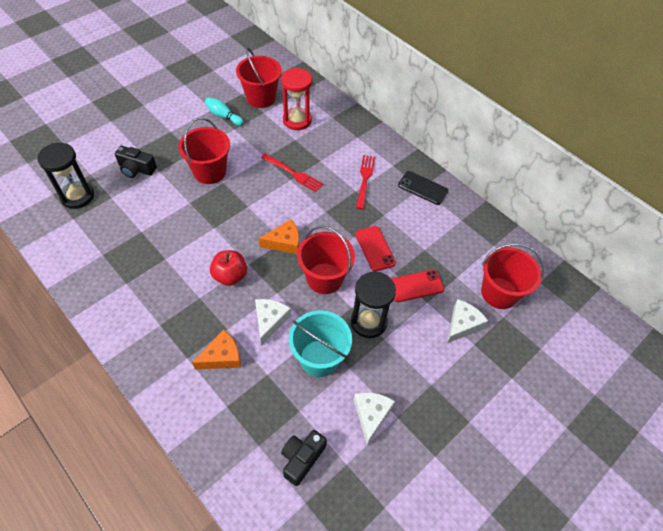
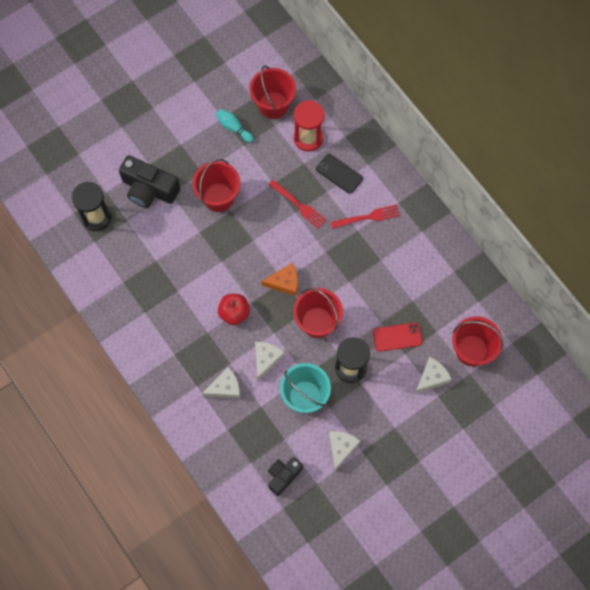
camera: 10 degrees right, 15 degrees up
(136, 169) = (149, 189): black camera -> black camera, size x1.62
(222, 356) = (225, 387): orange cheese -> white cheese
(365, 179) = (368, 217): red fork -> red fork turned 60 degrees clockwise
(375, 248) = (366, 296): red phone -> none
(423, 188) = (423, 232): black phone -> black phone (339, 174)

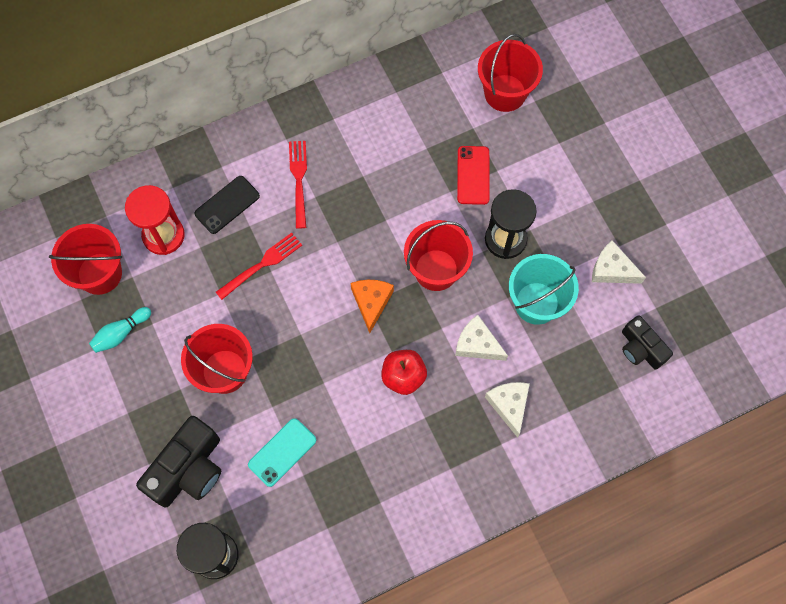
camera: 80 degrees left, 0 degrees up
(169, 244) = (282, 452): none -> turquoise phone
(432, 377) = (533, 145): white cheese -> none

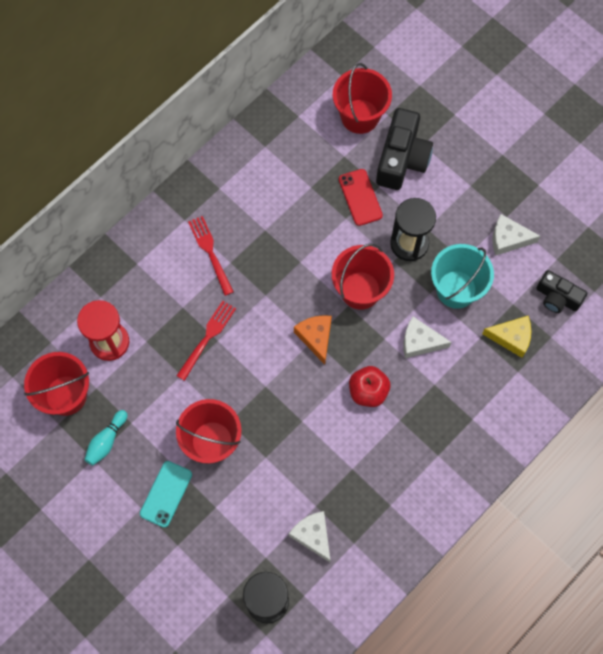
camera: 20 degrees left, 0 degrees up
(188, 469) = (214, 537): black camera -> black camera (402, 159)
(227, 205) = (155, 295): black phone -> none
(282, 452) = (290, 493): turquoise phone -> turquoise phone (166, 494)
(509, 405) = (466, 384): white cheese -> white cheese (313, 535)
(575, 373) = (511, 337): none -> yellow cheese

